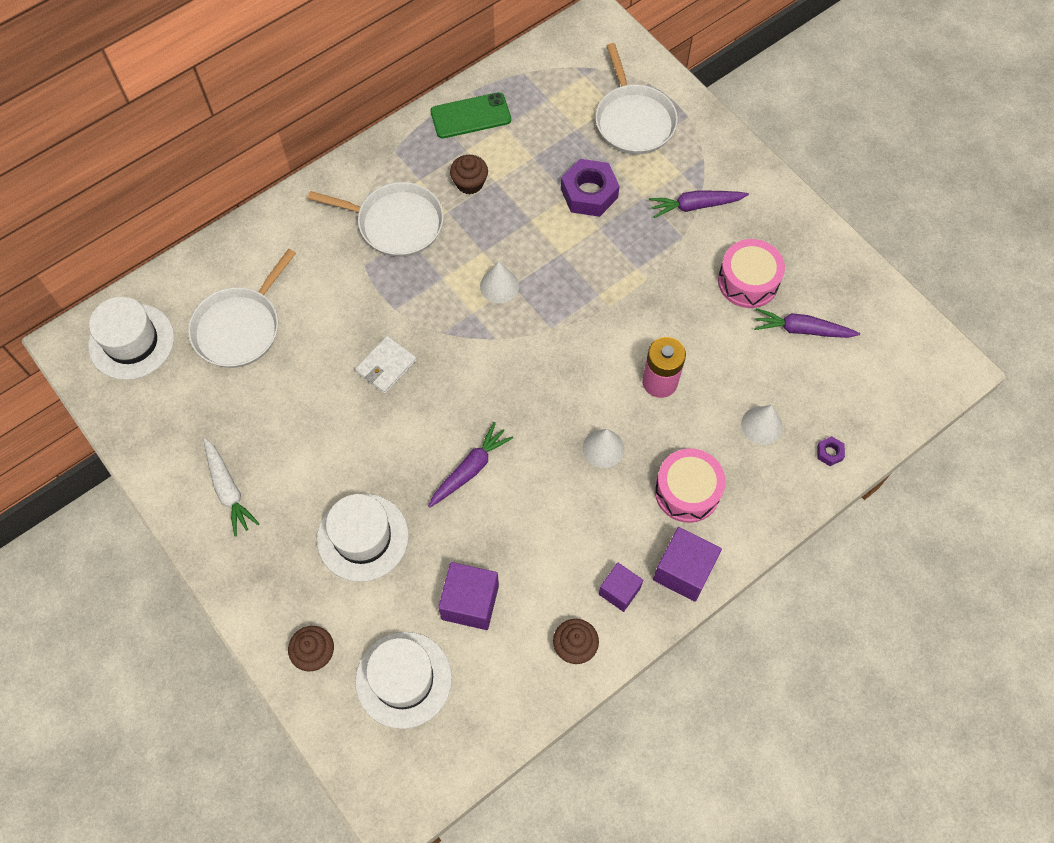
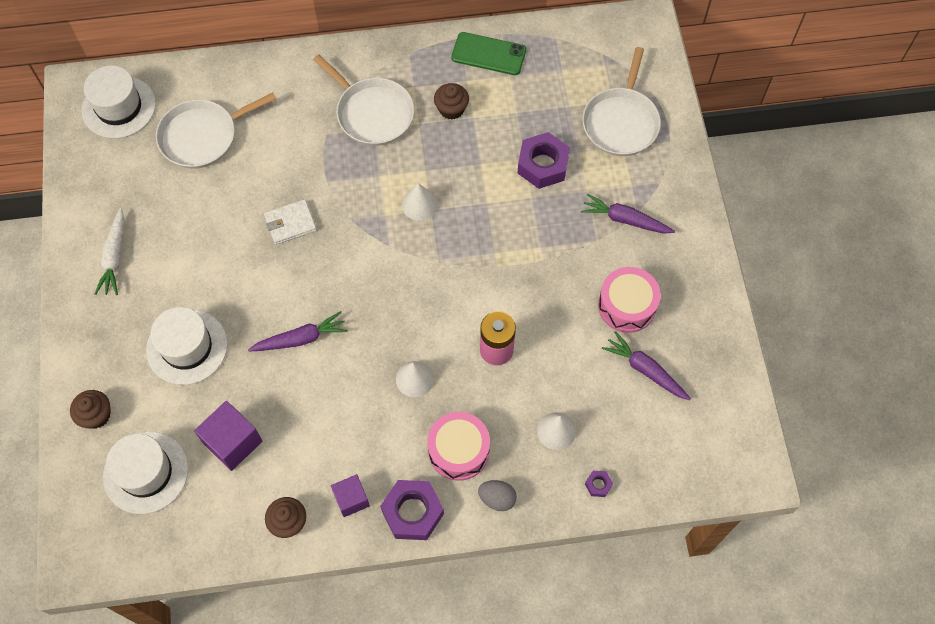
camera: 30 degrees right, 0 degrees up
(683, 571) = (412, 512): purple cube -> purple nut
(750, 515) = (497, 498): none -> grey egg

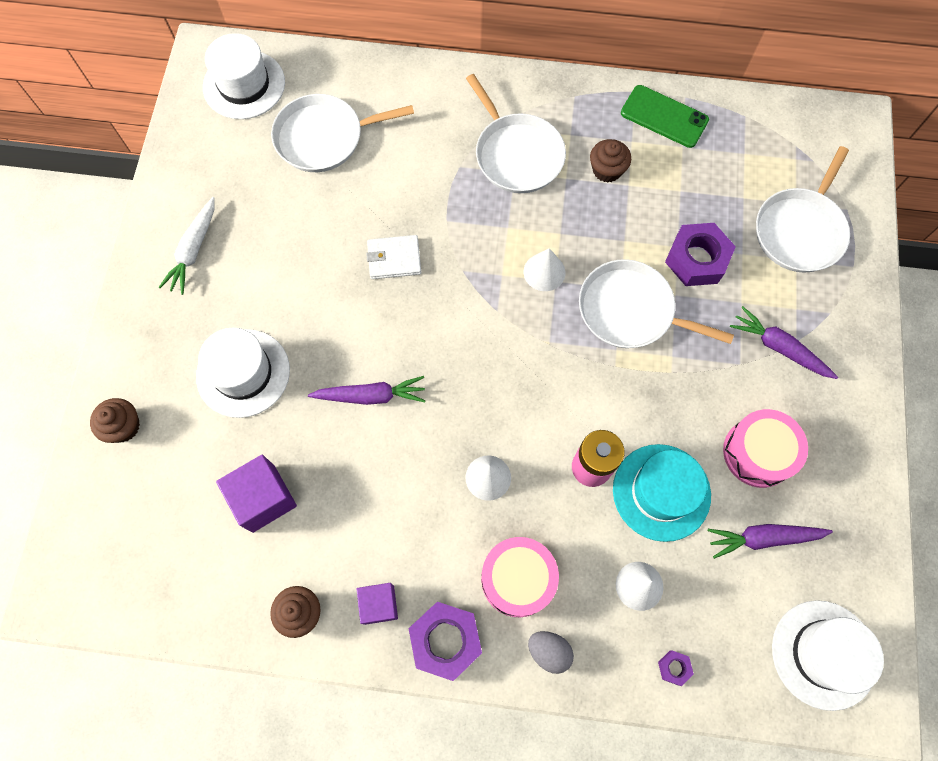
camera: 15 degrees right, 5 degrees up
(146, 472) = (158, 508): white hat -> white hat (823, 654)
(498, 219) = (630, 311): none -> white pan
(557, 355) = (661, 492): none -> turquoise hat
(645, 370) = (763, 538): purple carrot -> purple carrot turned 60 degrees counterclockwise

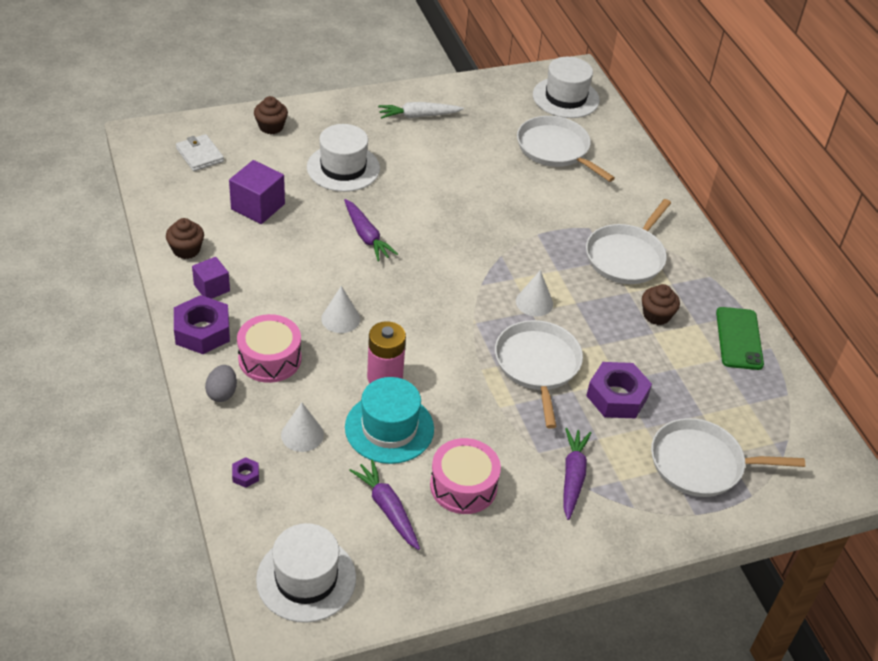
camera: 60 degrees right, 25 degrees down
(394, 259) = (484, 215): white wallet -> white wallet (200, 155)

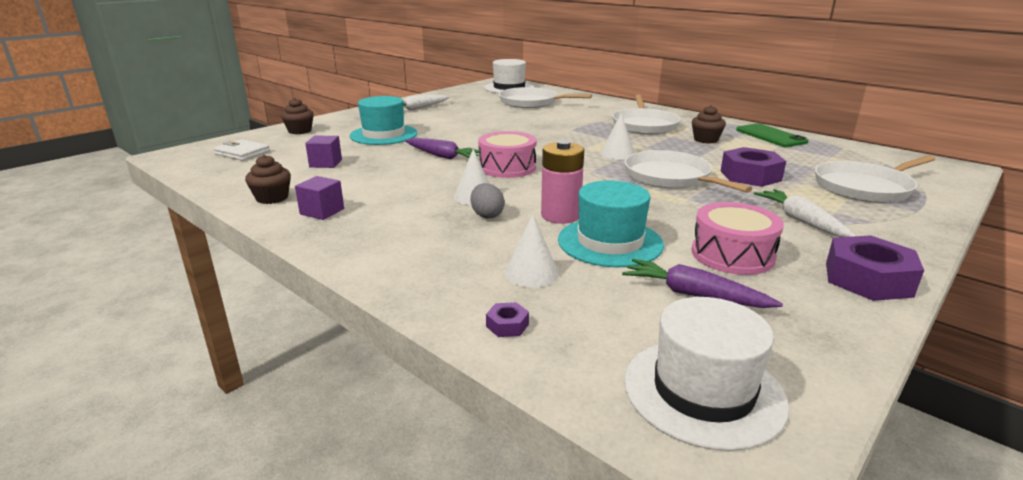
camera: 25 degrees left, 20 degrees down
(202, 331) = (338, 239): purple nut -> purple nut (867, 279)
(222, 393) = (405, 272): grey egg -> grey egg (487, 215)
(258, 206) = (325, 163): purple cube -> purple cube, size x0.65
(270, 359) = (433, 235): pink drum -> pink drum (507, 167)
(343, 168) = (384, 135): white hat -> turquoise hat
(573, 476) = (801, 221): purple carrot -> white carrot

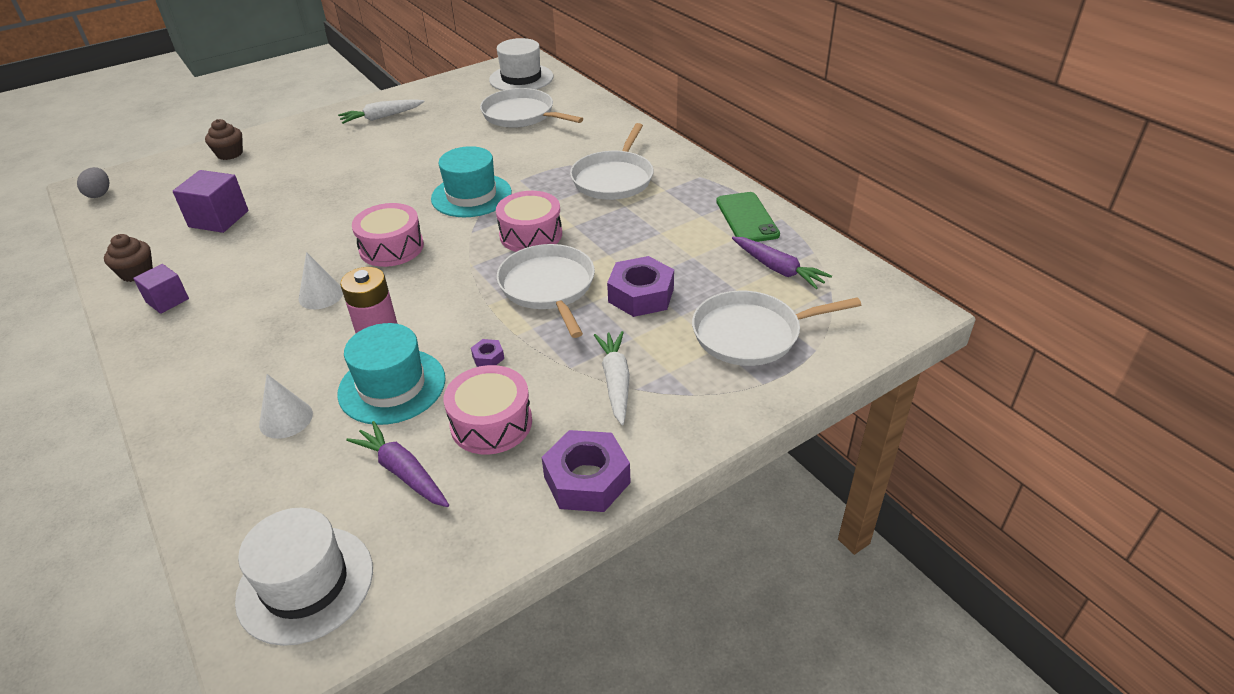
camera: 15 degrees right, 15 degrees up
(242, 153) = (152, 190): white wallet -> none
(325, 163) = (219, 219): purple cube -> purple cube, size x1.55
(384, 135) = (309, 170): turquoise hat -> turquoise hat (471, 195)
(442, 156) = (341, 218): purple carrot -> purple carrot (778, 269)
(487, 215) = (311, 327): grey egg -> grey egg (99, 194)
(507, 325) = (215, 481): purple nut -> purple nut (488, 357)
(617, 153) = (531, 235): white cone -> pink drum
(706, 140) = (659, 218): brown cupcake -> none

